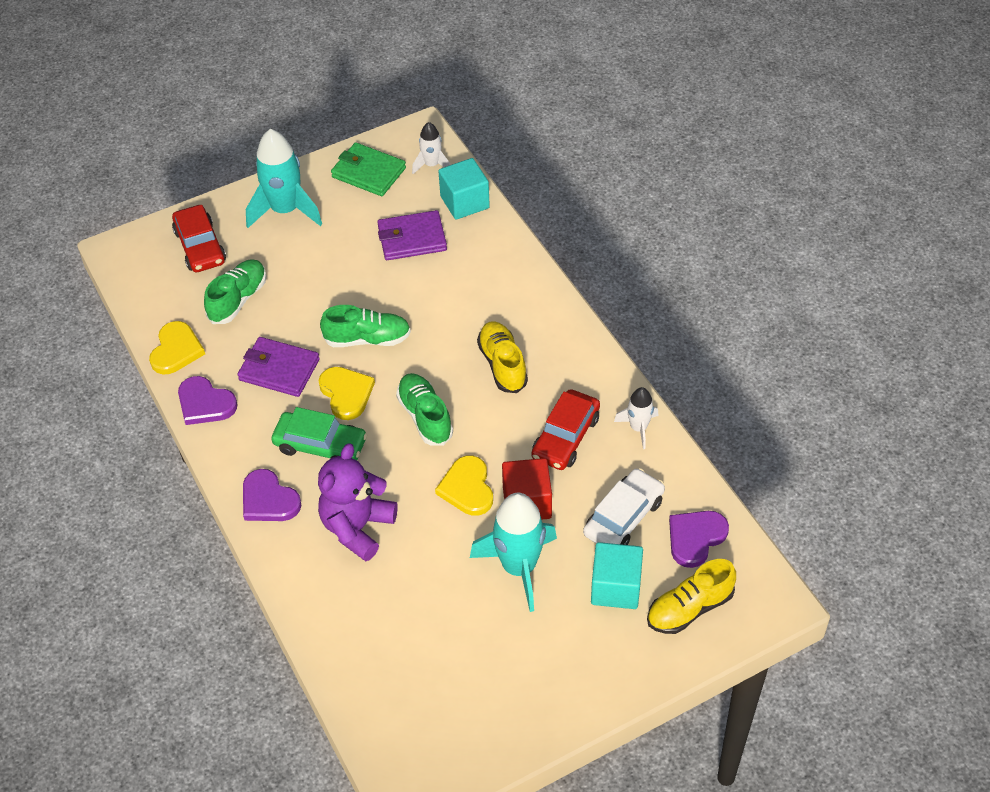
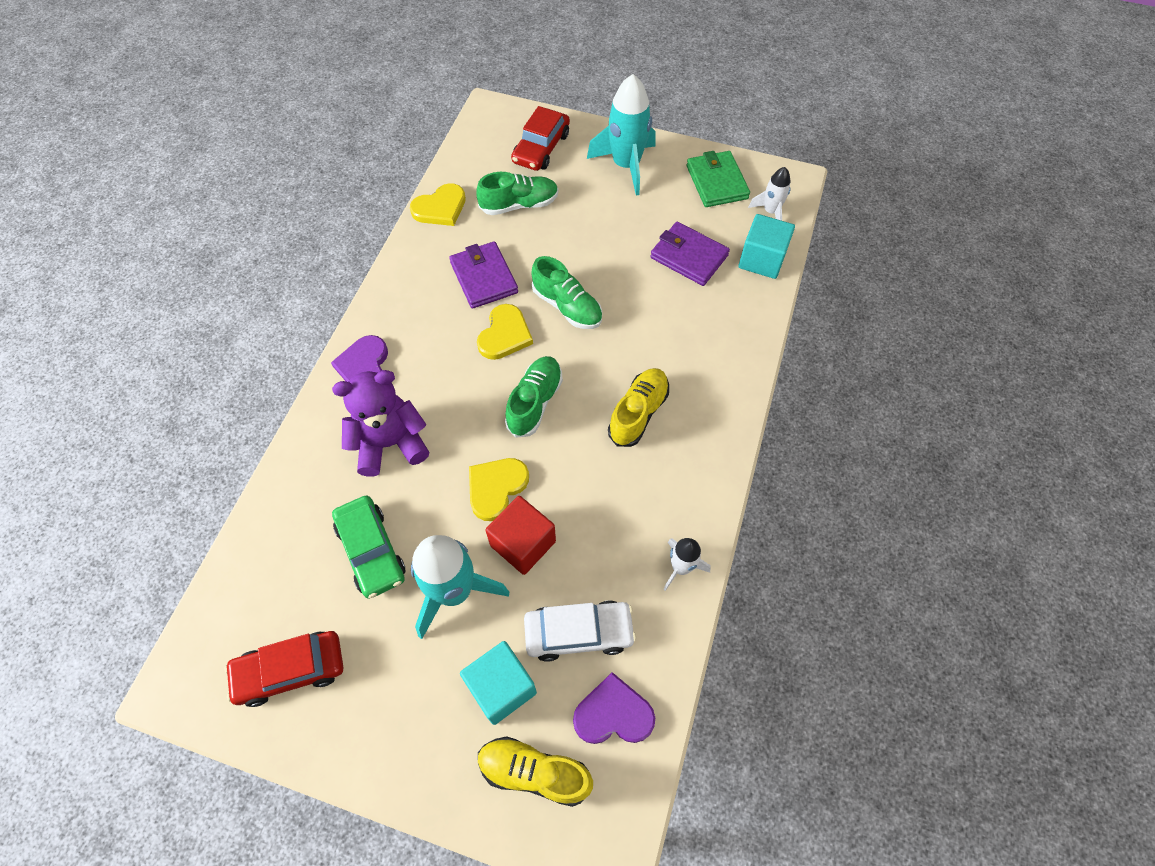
camera: 45 degrees right, 10 degrees up
(205, 403) = (411, 260): purple heart -> none
(320, 445) = (442, 358): green car -> green car (371, 551)
(565, 437) = (615, 518): red car -> red car (290, 670)

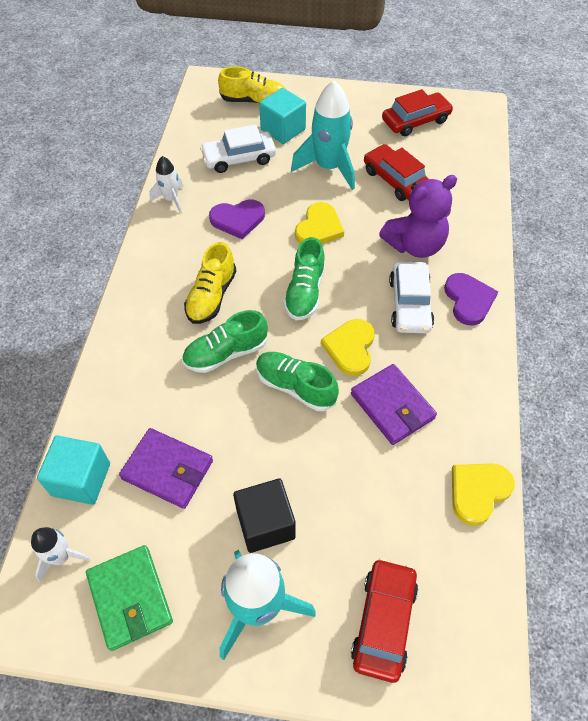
camera: 170 degrees right, 5 degrees down
(371, 551) = (395, 180): green car -> red car
(427, 371) = (409, 304): none -> white car
(519, 205) = (384, 513): green shoe -> green shoe (226, 353)
(523, 543) = (288, 198): red cube -> none
(612, 210) = (265, 524): none -> black cube
(613, 714) = (211, 127): purple heart -> purple heart (238, 219)

